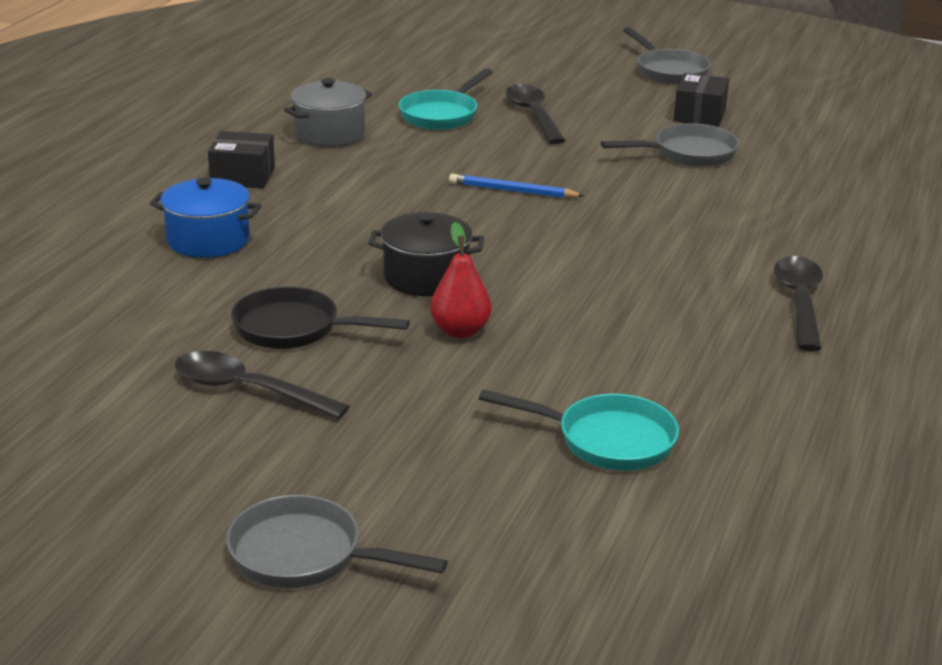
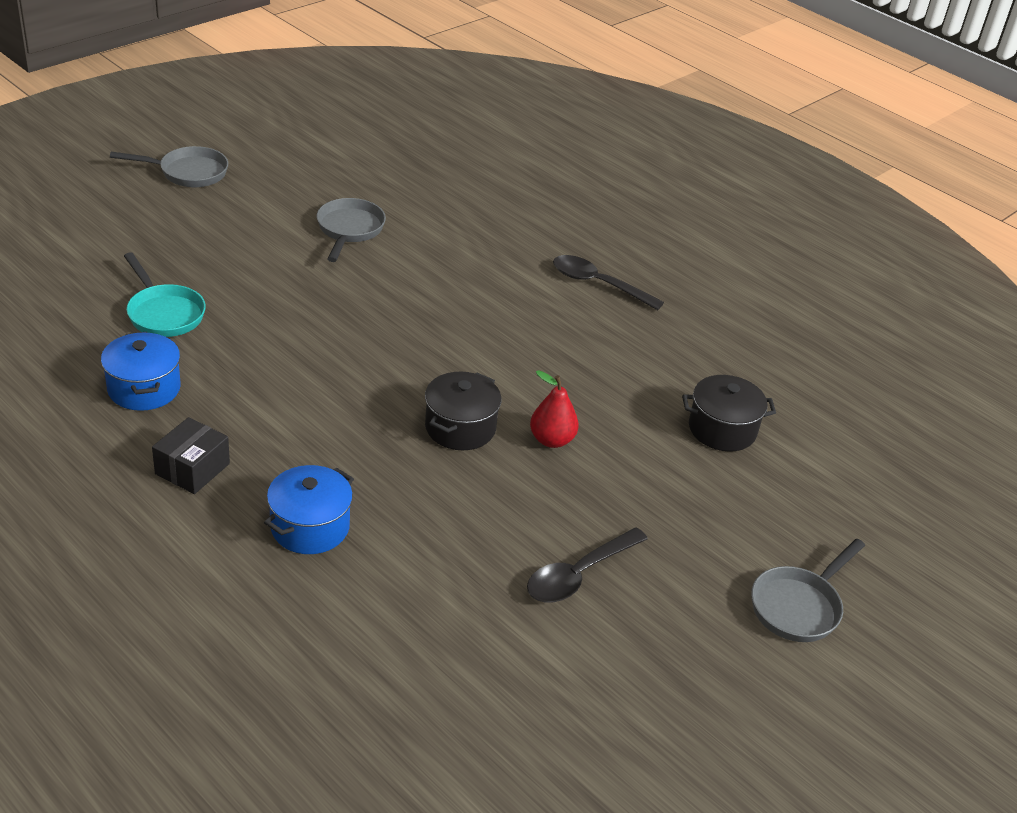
camera: 70 degrees left, 10 degrees up
(294, 329) = (500, 522): black pan -> none
(329, 133) = (144, 388): grey pot -> blue pot
(512, 191) = (346, 333): blue pencil -> none
(533, 115) = (211, 269): black spoon -> none
(606, 440) = (722, 429): turquoise pan -> black pot
(699, 115) = (286, 196): black box -> none

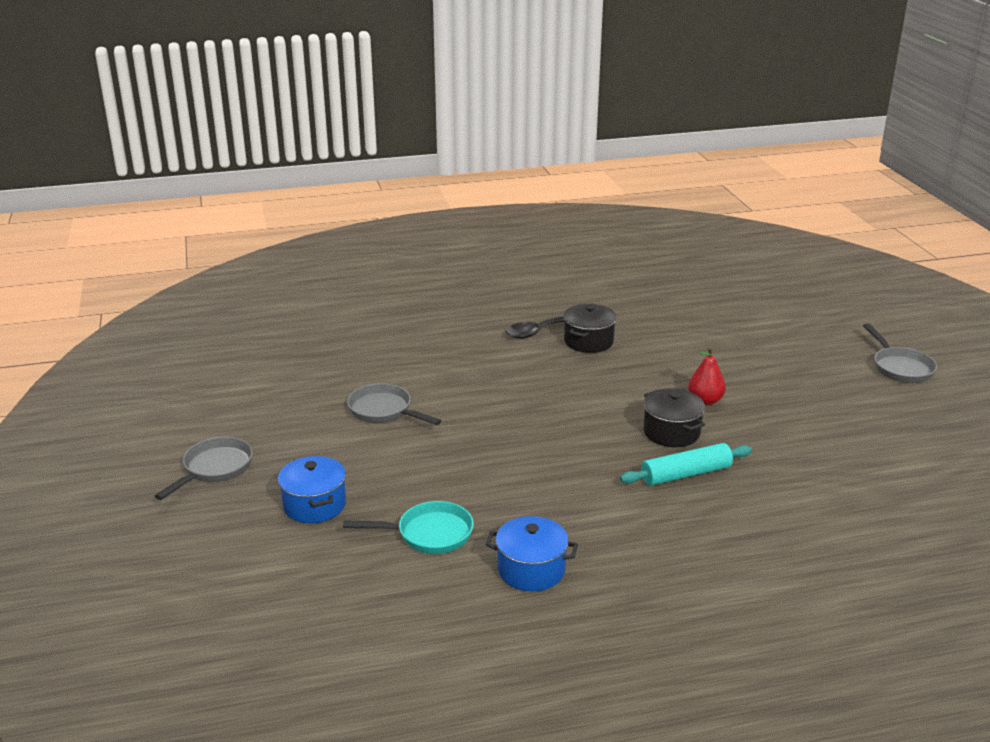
camera: 55 degrees left, 10 degrees down
(192, 468) = (653, 568): black box -> none
(310, 527) = (751, 527): blue pot -> blue pot (314, 505)
(382, 456) = (685, 474): none -> turquoise rolling pin
(578, 575) = (845, 432): black spoon -> none
(722, 429) = (727, 338): black pot -> black pot (588, 341)

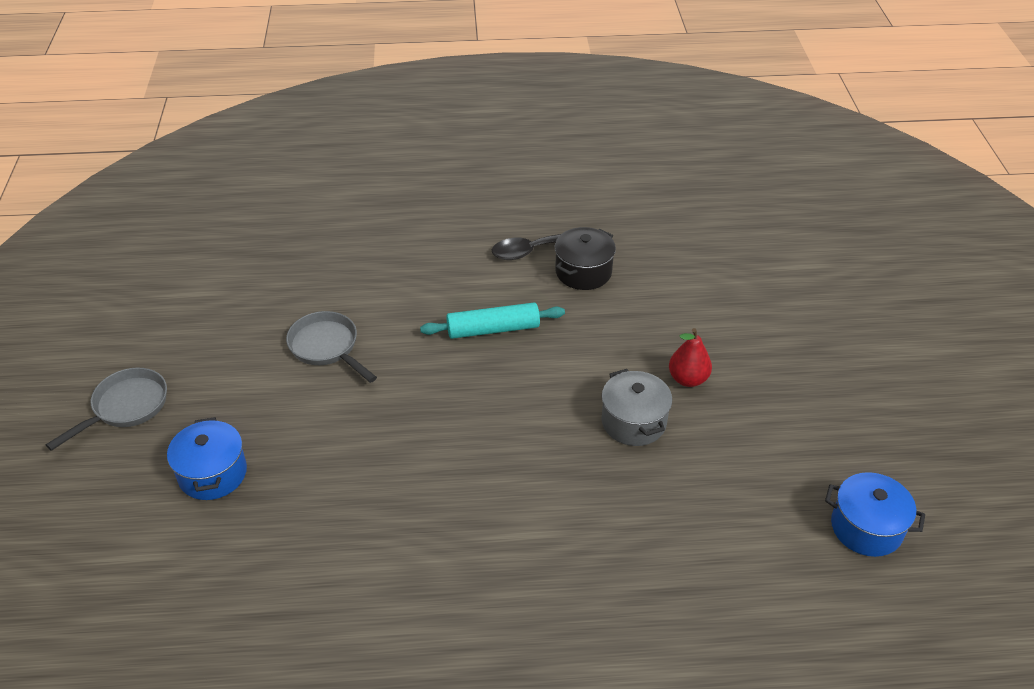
camera: 10 degrees right, 15 degrees up
(429, 534) = (319, 534): turquoise pan -> none
(531, 570) = (412, 603): blue pot -> blue pot (866, 528)
(671, 432) = (633, 422): black pot -> grey pot
(685, 474) = (629, 487): turquoise rolling pin -> turquoise rolling pin (493, 329)
(900, 368) = (937, 357): grey pan -> none

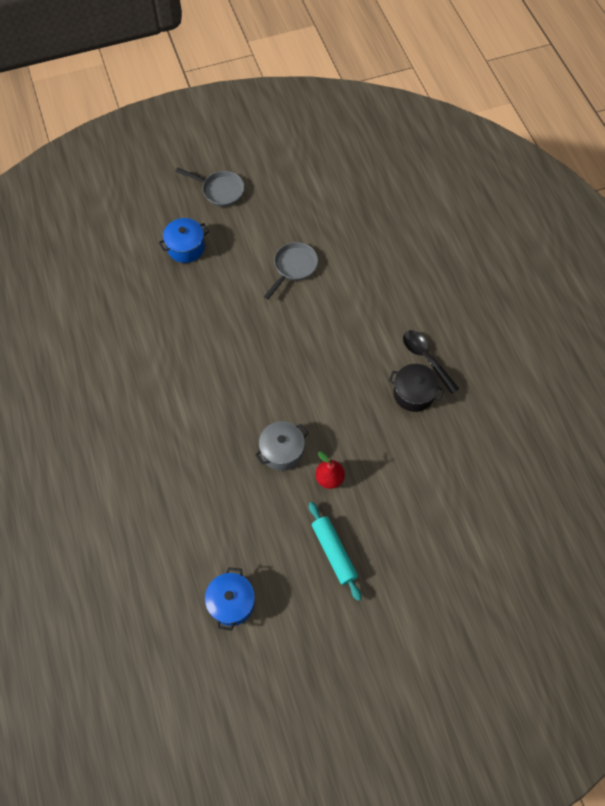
camera: 75 degrees right, 20 degrees up
(493, 329) = (338, 352): turquoise rolling pin -> turquoise rolling pin (334, 552)

